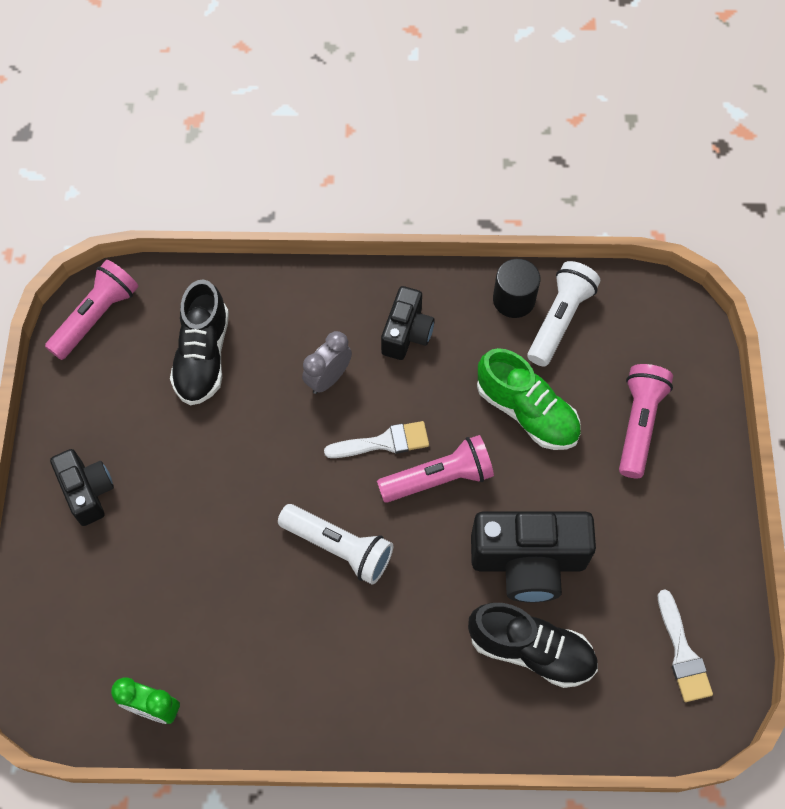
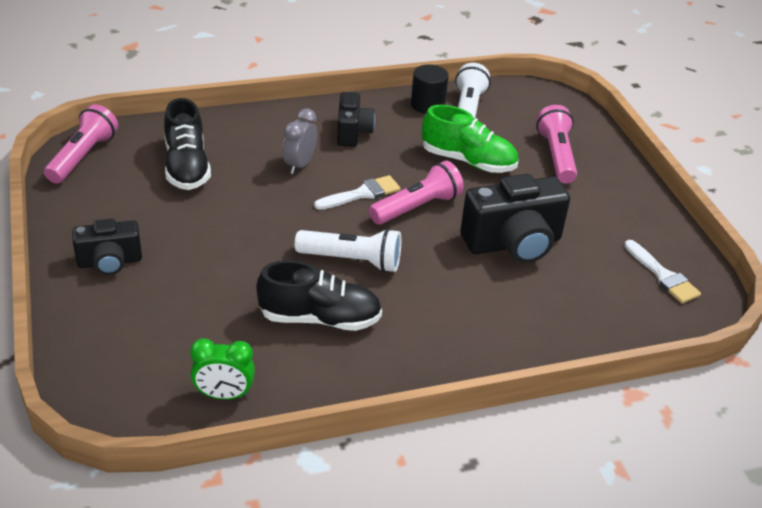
camera: 20 degrees left, 25 degrees down
(88, 491) = (110, 262): black camera -> black camera turned 120 degrees clockwise
(531, 650) = (543, 295): black shoe -> black shoe (320, 318)

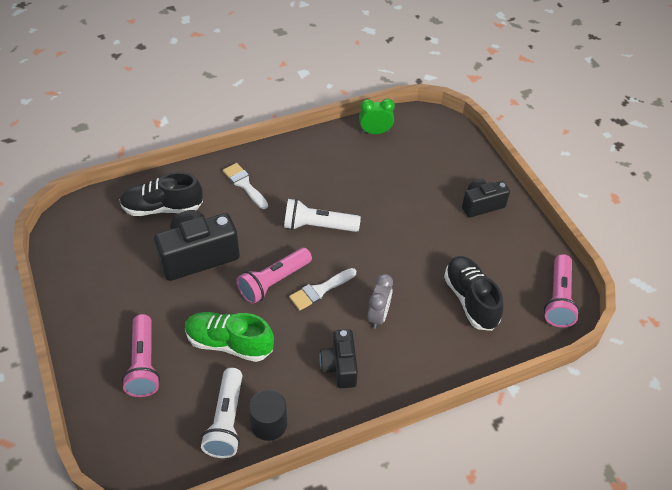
camera: 175 degrees right, 10 degrees up
(320, 318) = (332, 181): black shoe -> black shoe (162, 208)
(663, 276) = (88, 241): white brush -> white brush (244, 184)

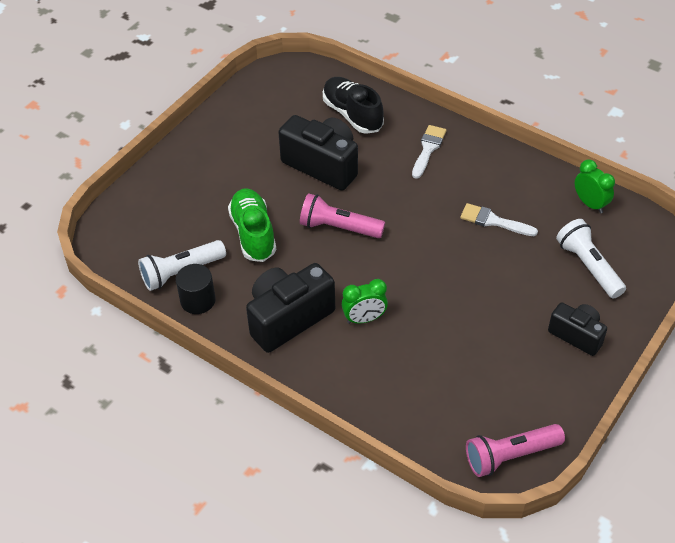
camera: 60 degrees right, 0 degrees up
(143, 364) = (194, 194): pink flashlight -> none
(318, 226) = (428, 224): white flashlight -> white flashlight (588, 266)
(320, 290) = (357, 263): white brush -> white brush (493, 221)
(340, 366) = (288, 318): black camera -> black camera, size x1.66
(378, 316) = (364, 319): grey clock -> green clock
(470, 300) = (443, 381): black shoe -> none

